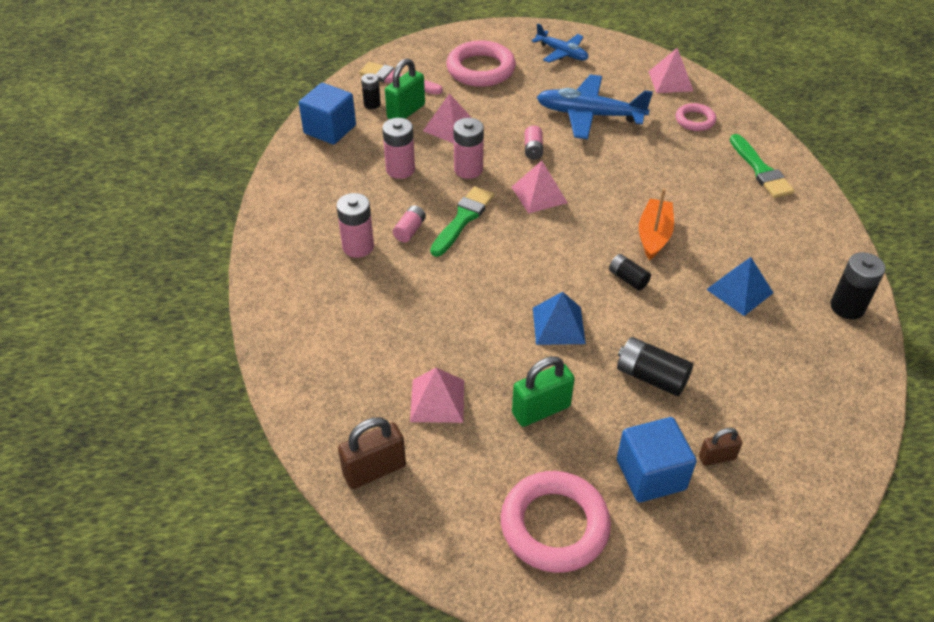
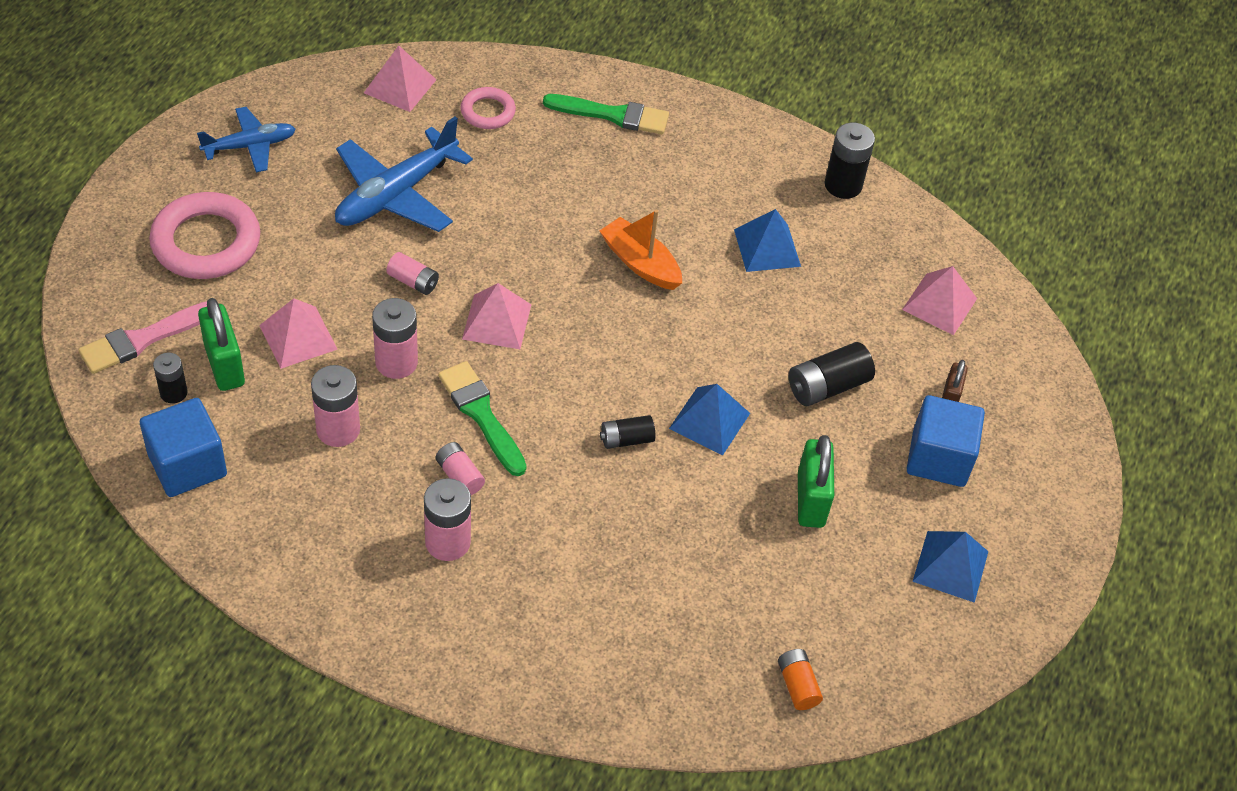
camera: 65 degrees left, 5 degrees up
(374, 470) = (797, 685): brown padlock -> orange battery
(437, 400) = (741, 583): pink pyramid -> pink pyramid (939, 304)
(554, 525) = (950, 566): pink ring -> blue pyramid
(628, 278) = (686, 323): black battery -> black battery (626, 439)

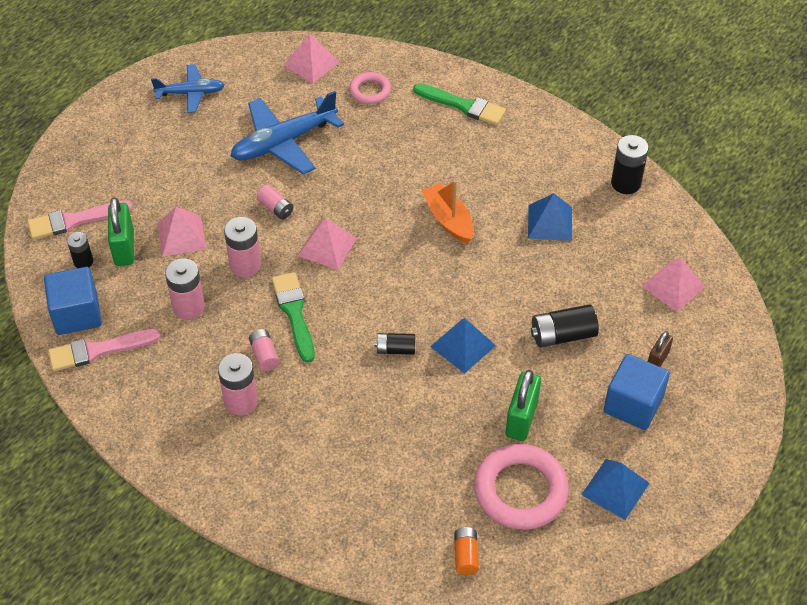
camera: 20 degrees right, 0 degrees up
(206, 242) = (138, 158): pink ring -> pink ring (520, 491)
(233, 508) = (98, 350): none -> pink brush

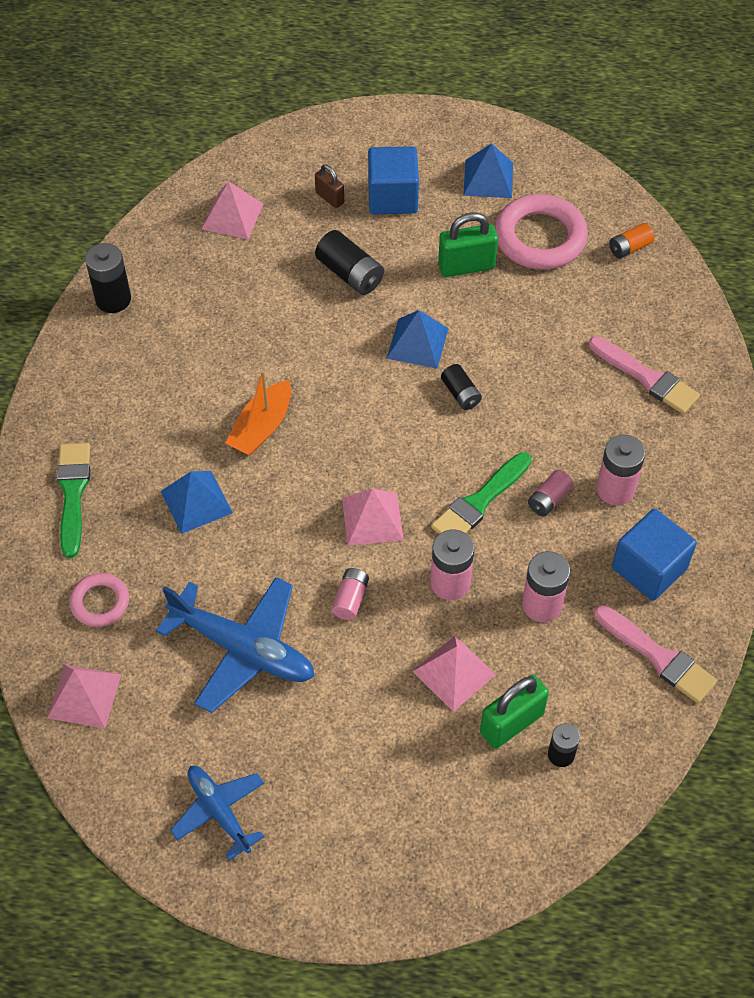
camera: 120 degrees left, 5 degrees up
(74, 220) = (511, 808): pink brush -> pink brush (647, 378)
(77, 314) = (632, 710): blue cube -> blue cube (649, 568)
(550, 222) = (209, 340): blue pyramid -> blue pyramid (196, 502)
(657, 360) = (330, 198): brown padlock -> brown padlock turned 45 degrees clockwise

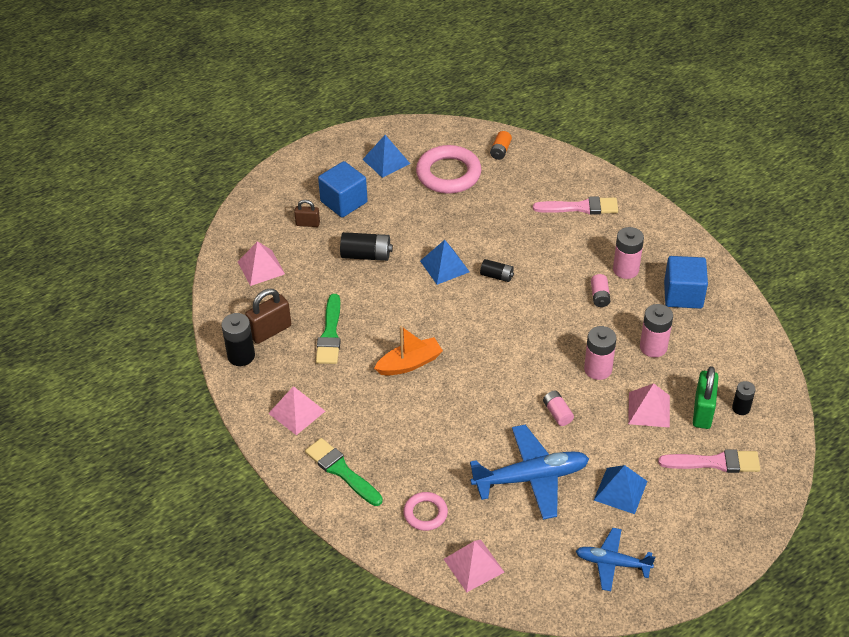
camera: 40 degrees left, 10 degrees down
(168, 292) = (270, 331): none -> brown padlock
(196, 502) = (418, 425): blue pyramid -> blue pyramid (620, 490)
(262, 427) = (409, 363): orange boat -> orange boat turned 105 degrees counterclockwise
(372, 518) = (522, 367): pink pyramid -> pink pyramid (296, 412)
(466, 266) = (426, 212): green padlock -> none
(479, 502) = (567, 321): green brush -> green brush (330, 334)
(658, 656) = (733, 331): pink brush -> pink brush (715, 462)

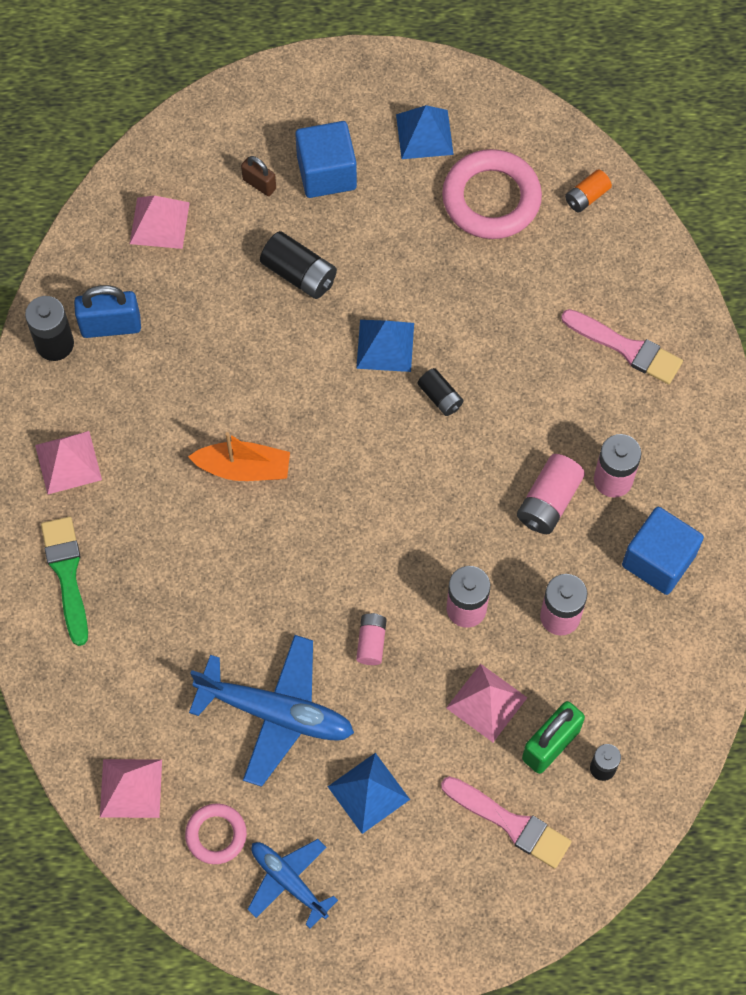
camera: 30 degrees right, 20 degrees up
(270, 331) = (111, 326): brown padlock -> blue padlock
(330, 334) = (178, 371): green brush -> none
(425, 513) = (123, 688): pink ring -> pink ring (216, 835)
(599, 296) = (548, 501): pink battery -> pink battery, size x1.60

